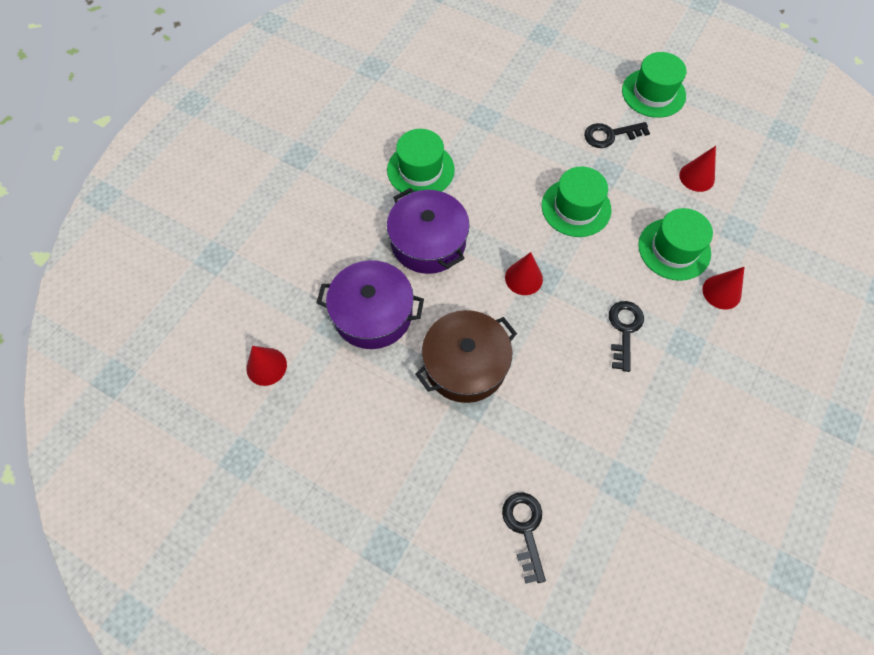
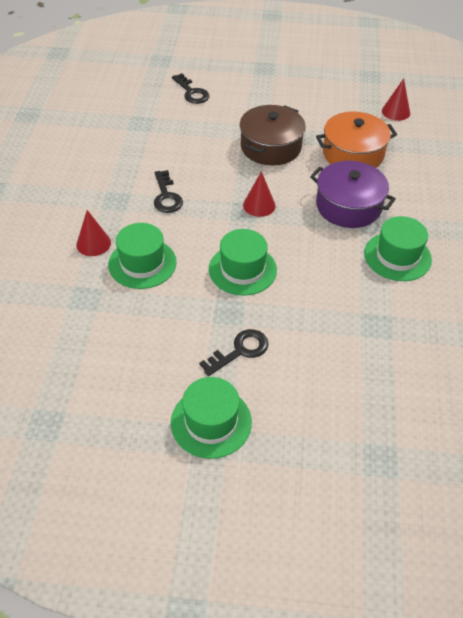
camera: 155 degrees right, 15 degrees down
(373, 314) = (353, 154): purple pot -> orange pot
(697, 177) = (136, 336): red cone -> none

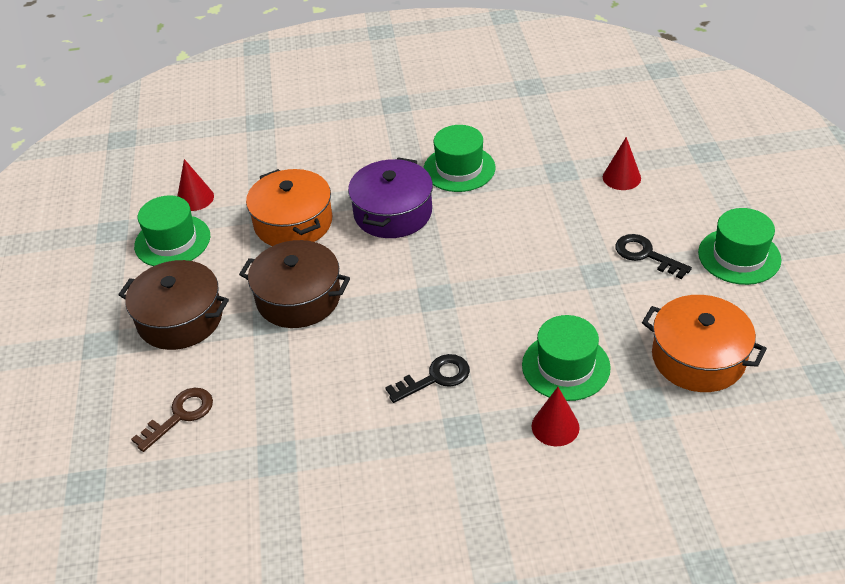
camera: 100 degrees left, 5 degrees down
(110, 344) = (698, 358): none -> orange pot
(192, 92) = (180, 415): black key -> brown key
(242, 269) = (533, 277): green hat -> green hat (172, 241)
(259, 205) = (419, 286): red cone -> red cone (621, 177)
(272, 97) = (180, 319): none -> brown pot

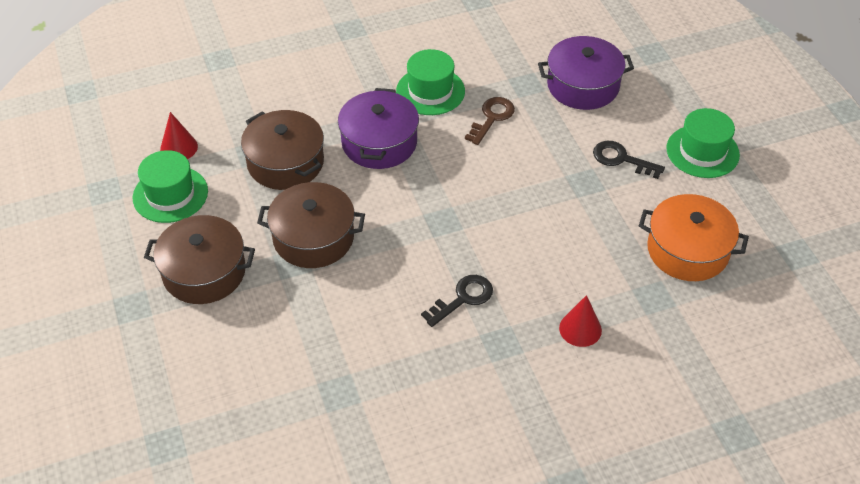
camera: 15 degrees left, 5 degrees up
(180, 415) = (235, 366): brown key -> brown key (492, 118)
(293, 223) = (285, 162): orange pot -> brown pot
(566, 366) = (576, 273): green hat -> none
(621, 177) = (583, 85): red cone -> purple pot

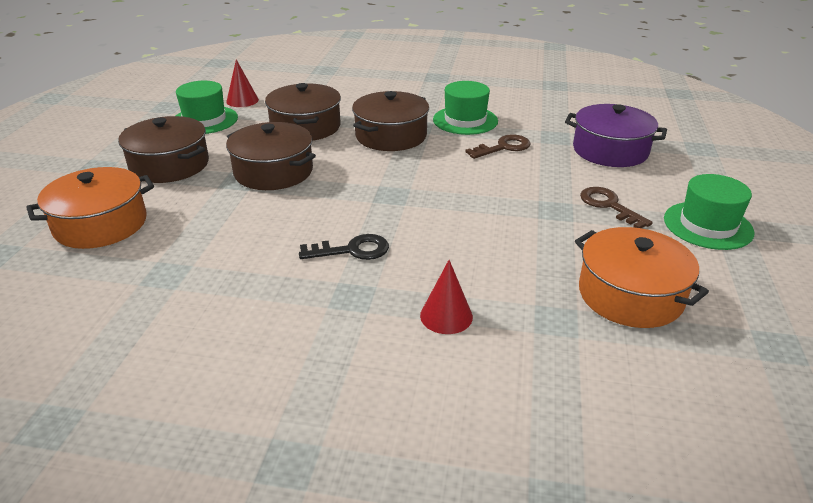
camera: 30 degrees right, 15 degrees down
(222, 370) = (101, 224): none -> orange pot
(379, 142) = (391, 136): purple pot -> brown pot
(621, 159) = (609, 205): black key -> brown key

